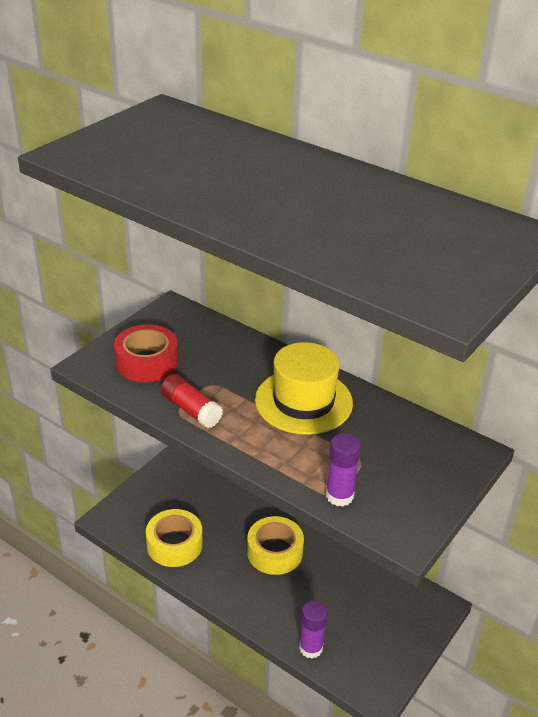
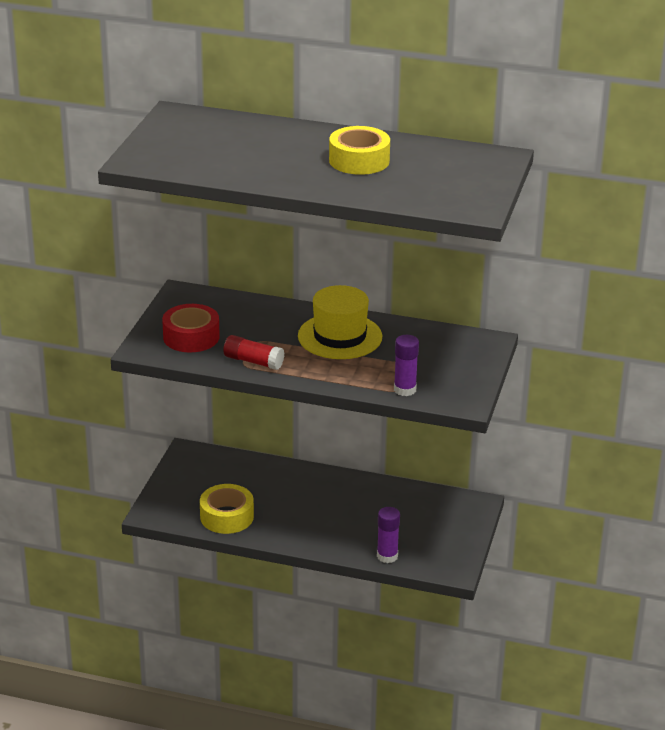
camera: 20 degrees left, 5 degrees down
(274, 552) = (319, 500): yellow tape -> yellow tape (359, 160)

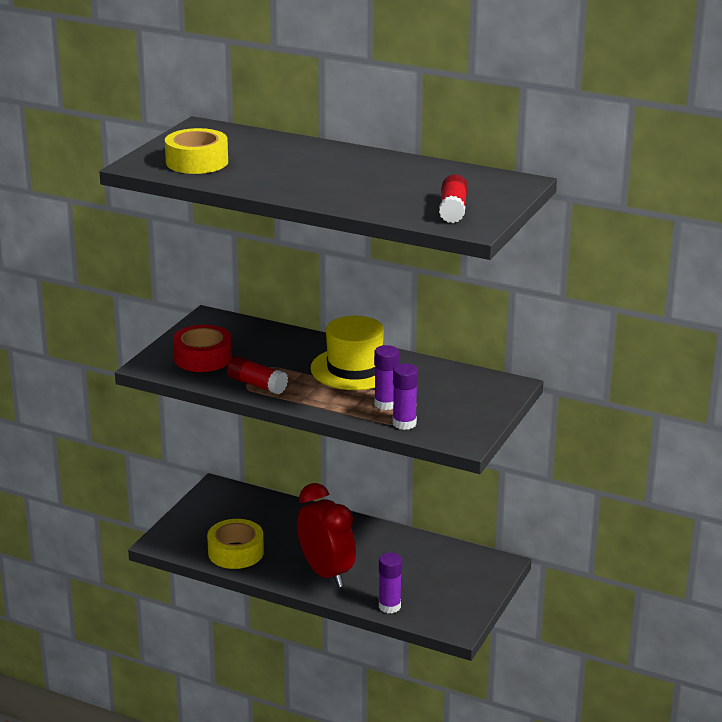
camera: 10 degrees right, 5 degrees down
(318, 529) = (326, 573): none -> red clock
(359, 160) = (368, 177): yellow tape -> yellow tape (197, 162)
(381, 371) = (385, 404): none -> purple glue stick
(452, 192) = (453, 210): none -> red glue stick

